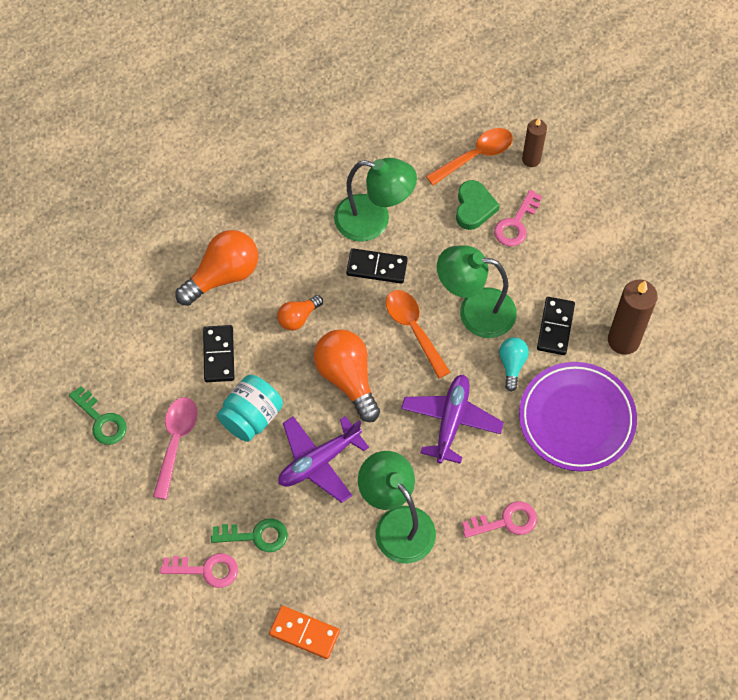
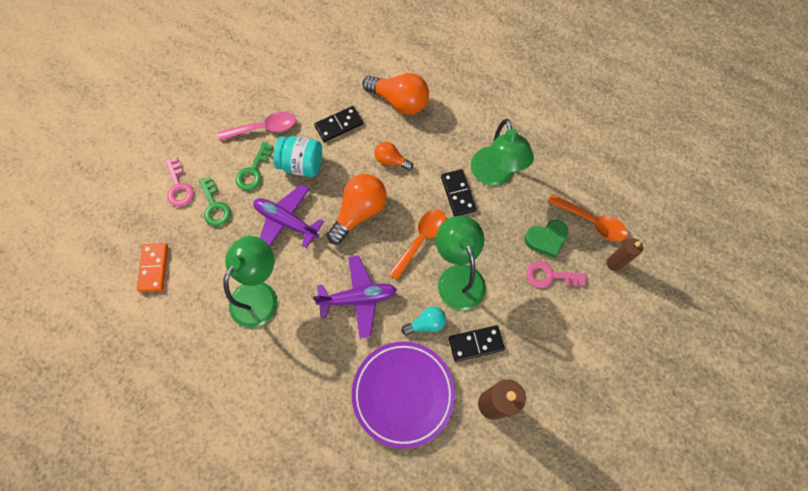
camera: 65 degrees right, 5 degrees up
(101, 420) = (261, 80): green key -> green key (253, 171)
(505, 521) = (292, 374): pink key -> none

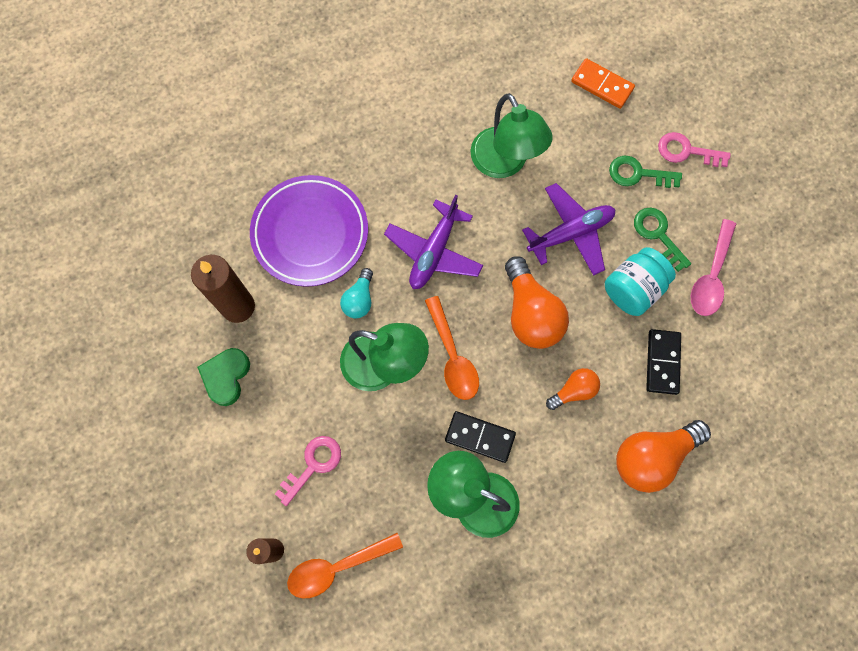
camera: 125 degrees right, 5 degrees up
(476, 343) = (304, 333): black domino -> none
(546, 239) = (355, 495): green heart -> green heart (226, 376)

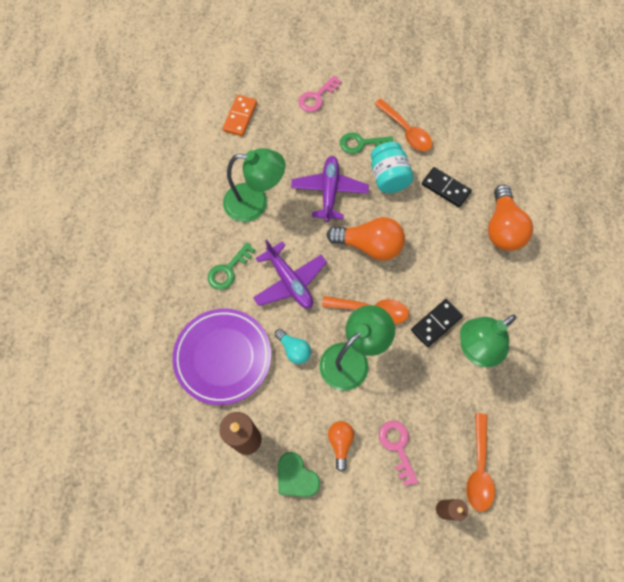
camera: 60 degrees left, 5 degrees down
(574, 391) = (436, 249): orange light bulb -> orange light bulb (340, 443)
(602, 85) = (240, 117): orange domino -> orange domino turned 45 degrees counterclockwise
(638, 174) = (314, 131): green key -> green key (228, 270)
(711, 276) = (406, 131): pink spoon -> orange spoon

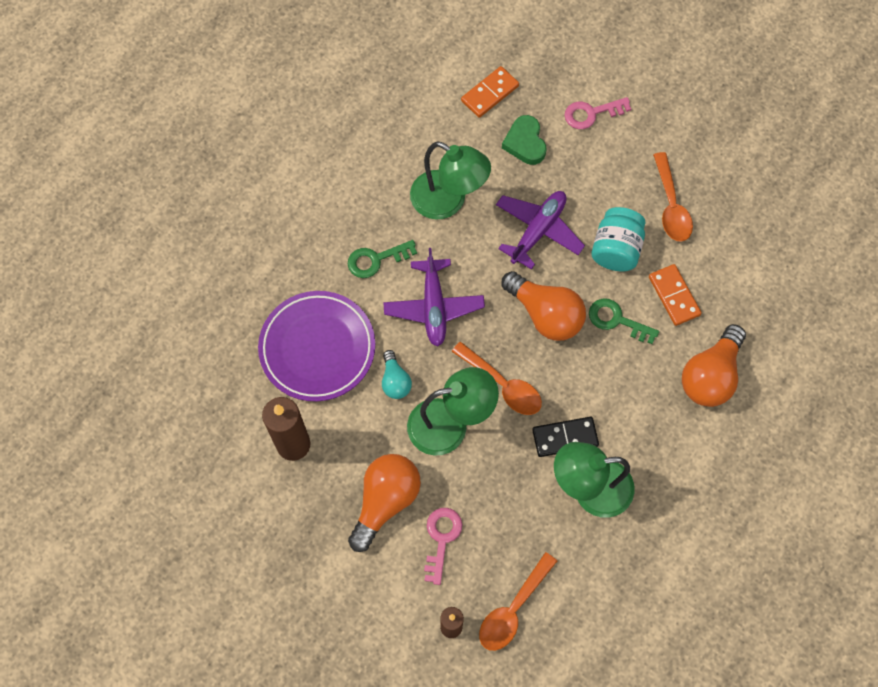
camera: 30 degrees right, 0 degrees up
(296, 477) = (320, 508): green heart -> green heart (525, 143)
(340, 443) = (385, 501): orange light bulb -> orange light bulb, size x1.81
(361, 143) = (609, 194): green key -> green key (617, 320)
(445, 188) = (674, 296): black domino -> orange domino

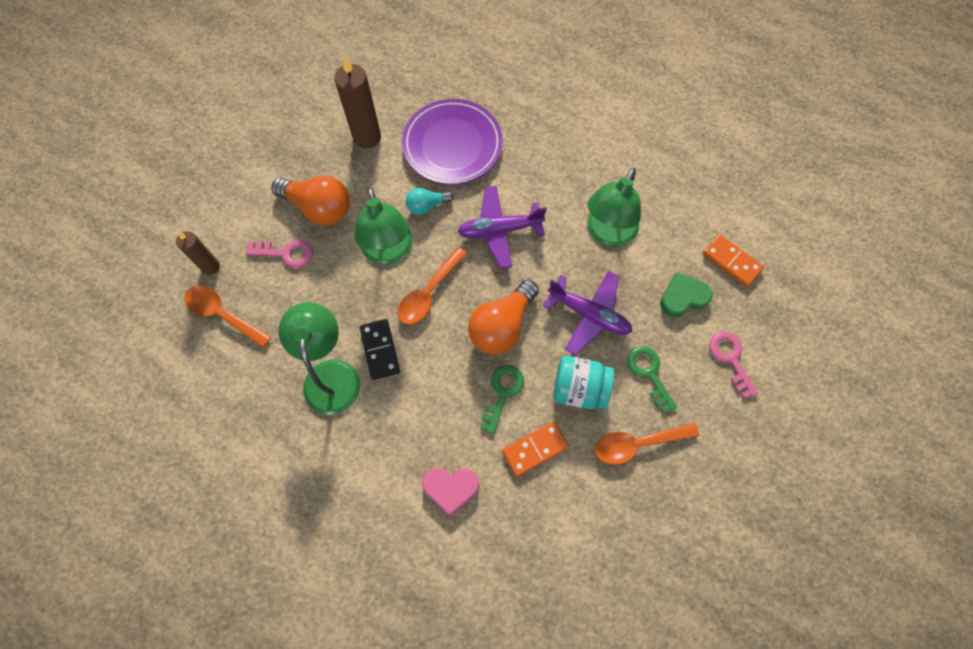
camera: 85 degrees right, 0 degrees up
(376, 260) = (540, 181): green key -> green key (649, 373)
(710, 375) = (451, 488): orange light bulb -> pink heart

